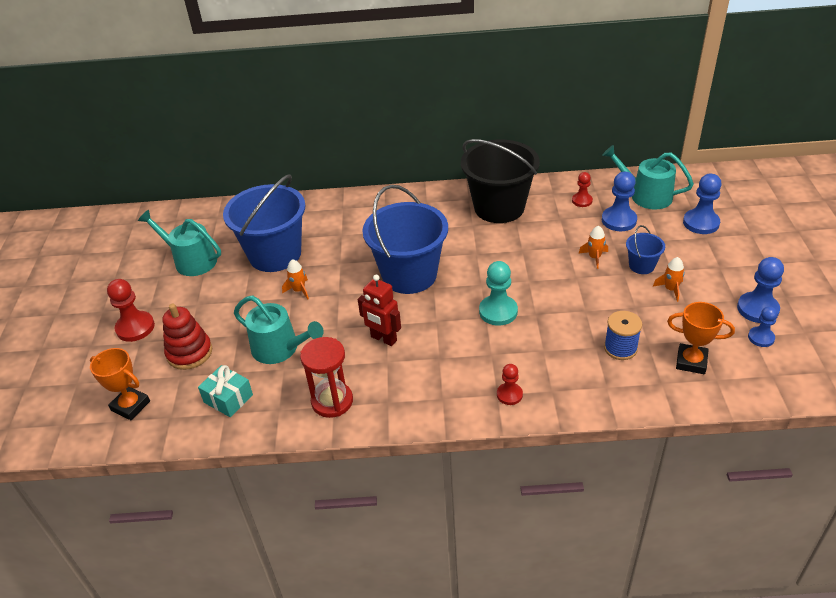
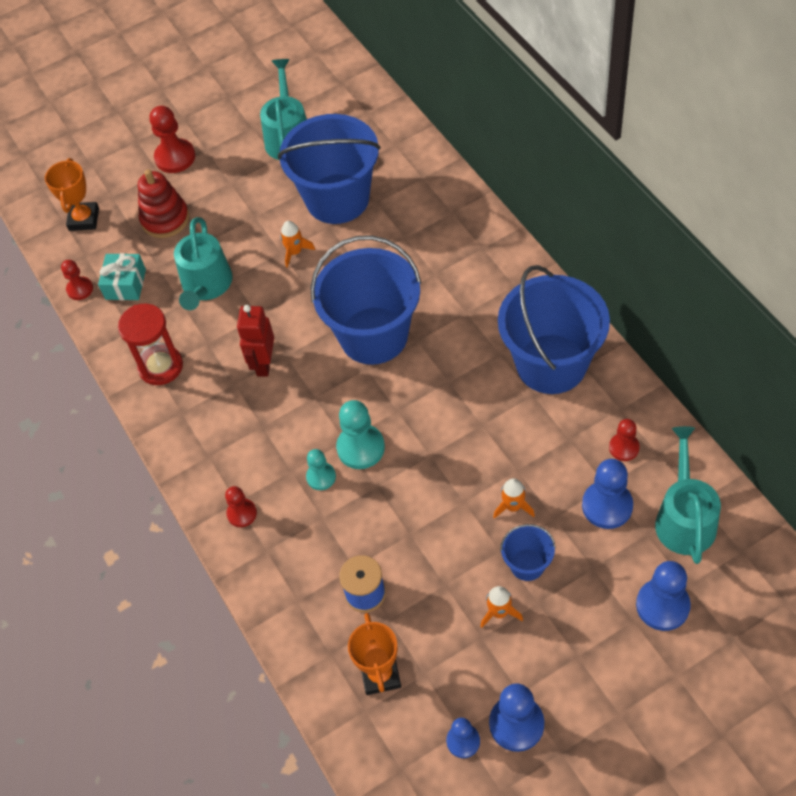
camera: 65 degrees right, 15 degrees up
(202, 432) = (80, 289): none -> red pawn
(499, 207) = (551, 364): black bucket -> blue bucket
(508, 340) = (321, 477): none -> turquoise pawn

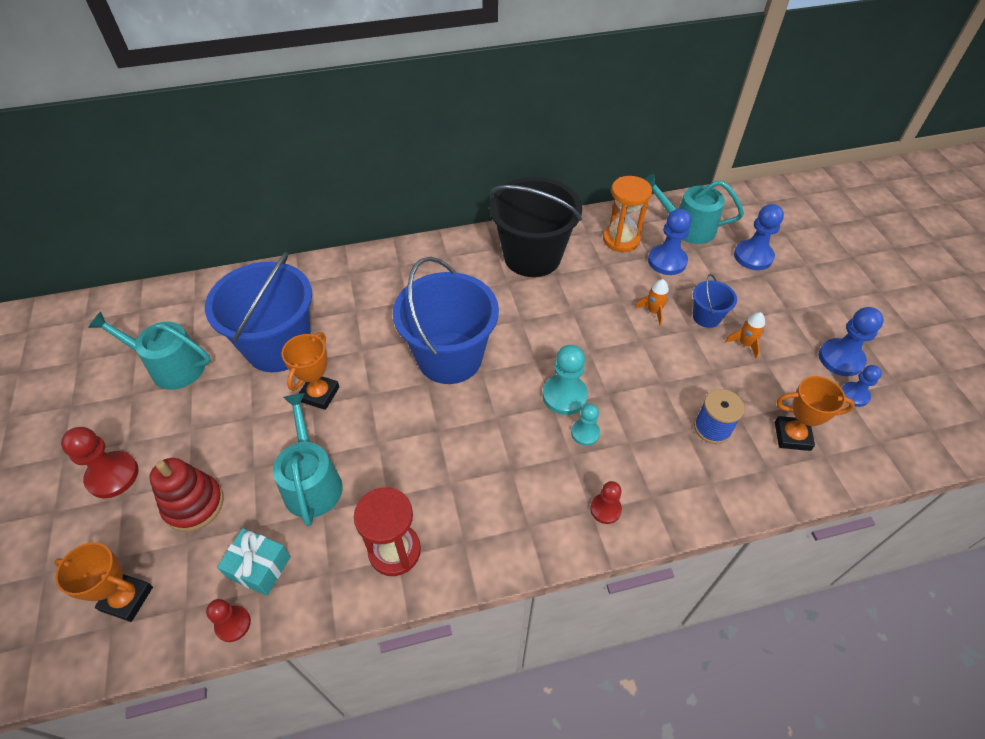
camera: 80 degrees left, 5 degrees down
(206, 285) = (312, 482): turquoise watering can -> turquoise watering can turned 120 degrees counterclockwise
(264, 364) = (438, 451): red robot -> none
(295, 252) = (319, 394): orange rocket -> orange trophy
(551, 364) = (532, 256): blue bucket -> black bucket
(624, 448) = (621, 239): red pawn -> orange hourglass

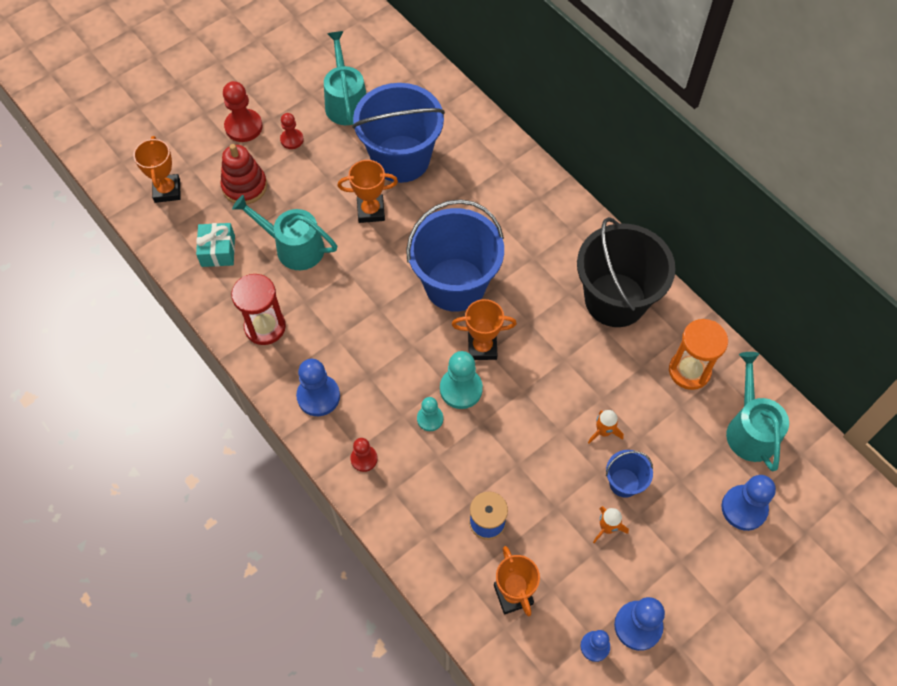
camera: 65 degrees right, 10 degrees up
(233, 624) = (175, 258): red pawn -> red pawn (292, 140)
(312, 482) = (294, 247): turquoise watering can -> turquoise watering can turned 120 degrees counterclockwise
(528, 362) = (482, 347): none -> orange trophy
(667, 261) = (683, 424): blue pawn -> blue pawn (318, 396)

